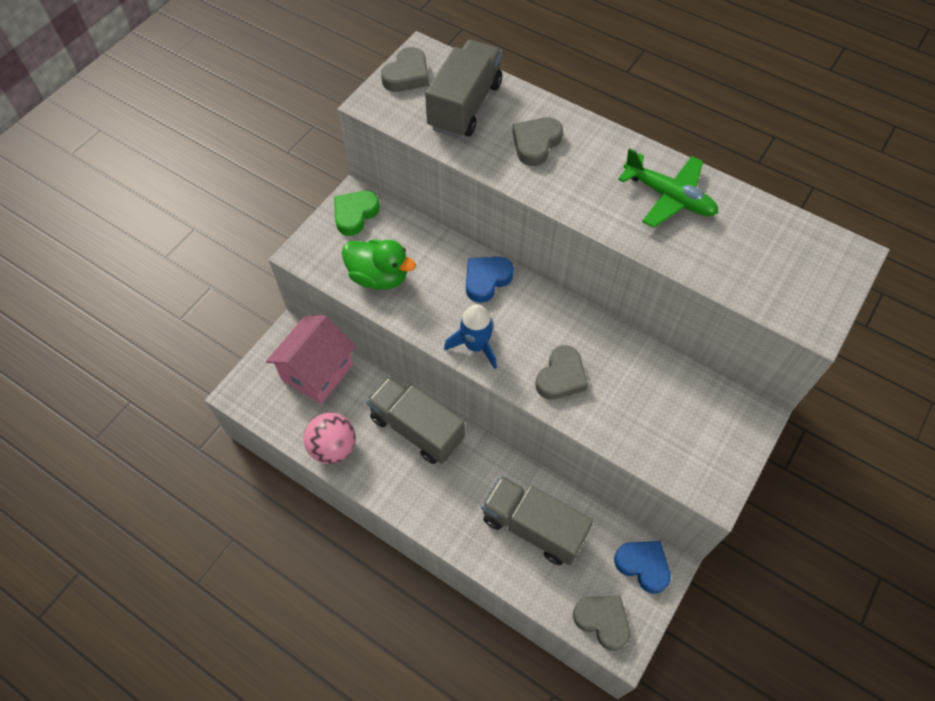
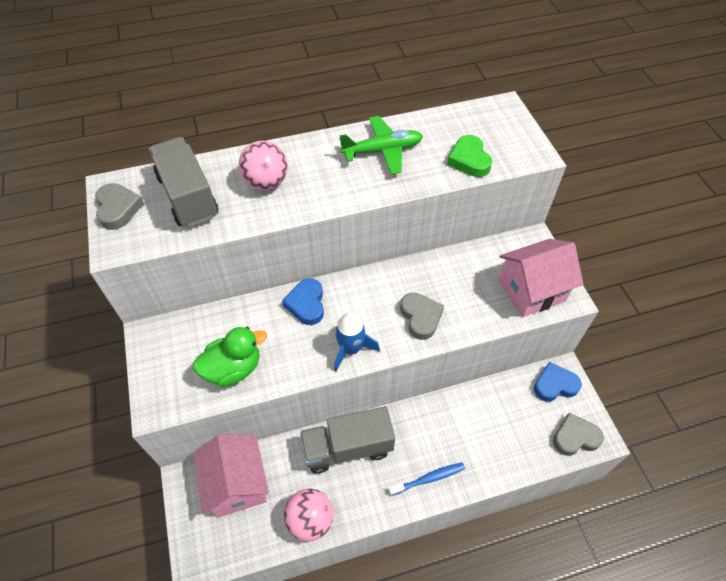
camera: 50 degrees left, 5 degrees down
(355, 214) = (163, 345): green heart -> green heart (469, 160)
(445, 514) = (428, 478): none -> blue toothbrush
(533, 527) = (481, 428): grey truck -> none
(536, 143) = (266, 182): grey heart -> pink ball
(689, 452) = (531, 291): none -> pink house

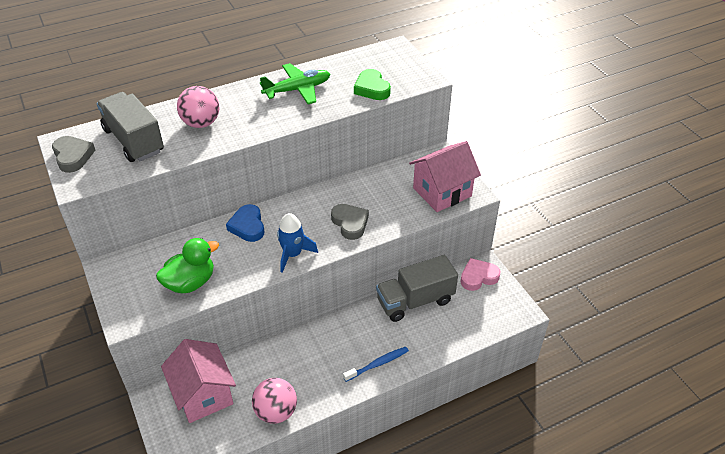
camera: 10 degrees left, 10 degrees down
(348, 448) = (301, 351): grey truck -> grey truck (415, 301)
(555, 385) = (478, 277): blue heart -> pink heart
(575, 437) = (501, 314): grey heart -> none

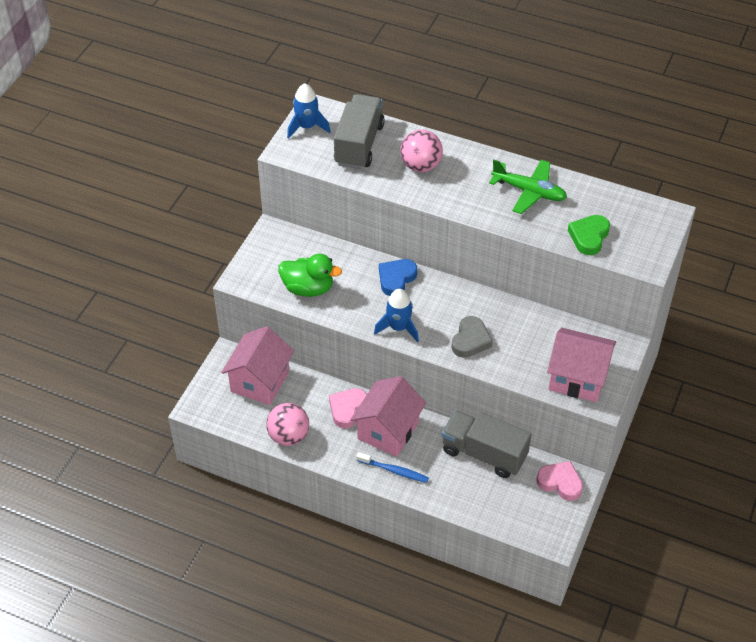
camera: 50 degrees right, 5 degrees up
(73, 156) = (307, 127): grey heart -> blue rocket
(293, 354) = (347, 409): none -> pink heart
(339, 342) = (388, 430): none -> pink house

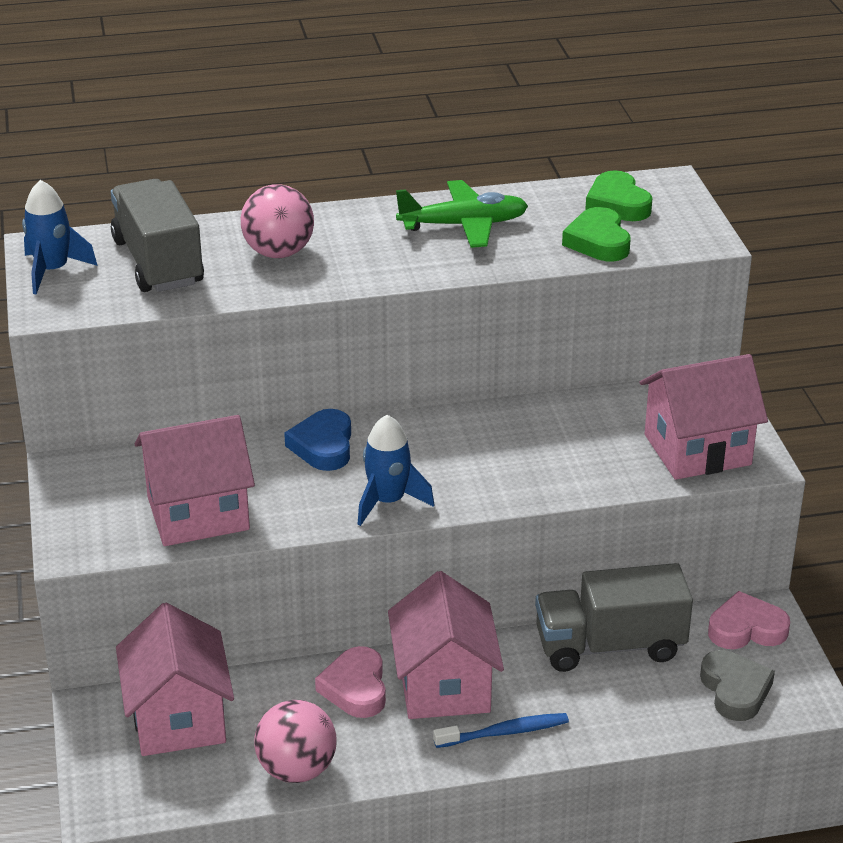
camera: 35 degrees left, 15 degrees down
(308, 288) = (198, 513): green duck -> pink house
(470, 340) = (507, 471): grey heart -> grey heart (735, 690)
(625, 215) = (617, 204): none -> green heart

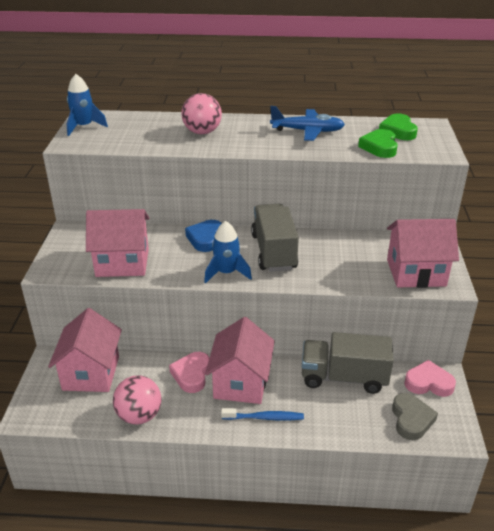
camera: 15 degrees right, 0 degrees up
(158, 262) = (138, 129): grey truck -> grey truck (273, 252)
(464, 225) = (307, 131): green plane -> blue plane

